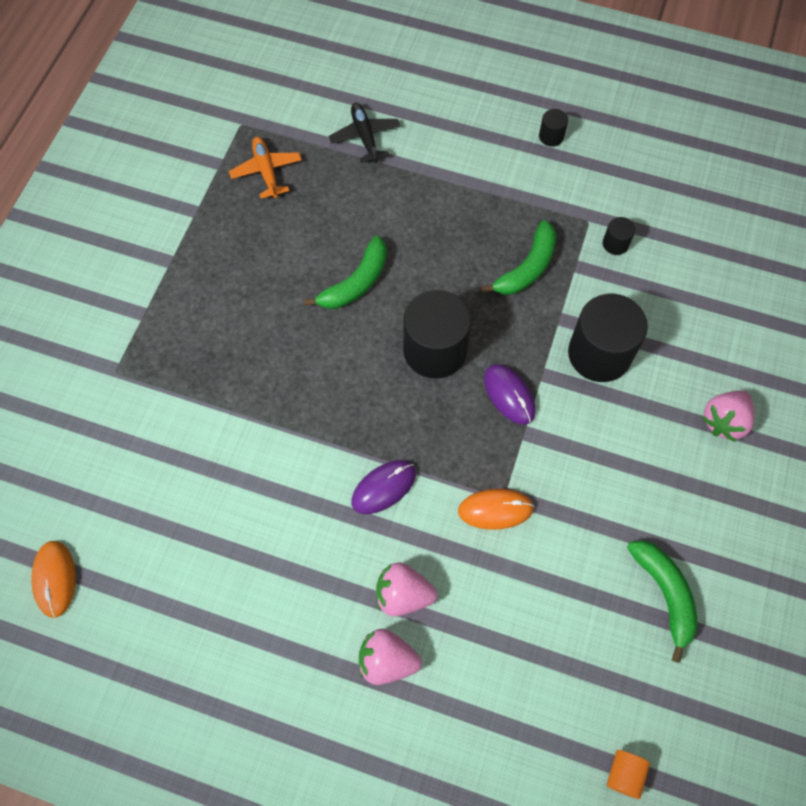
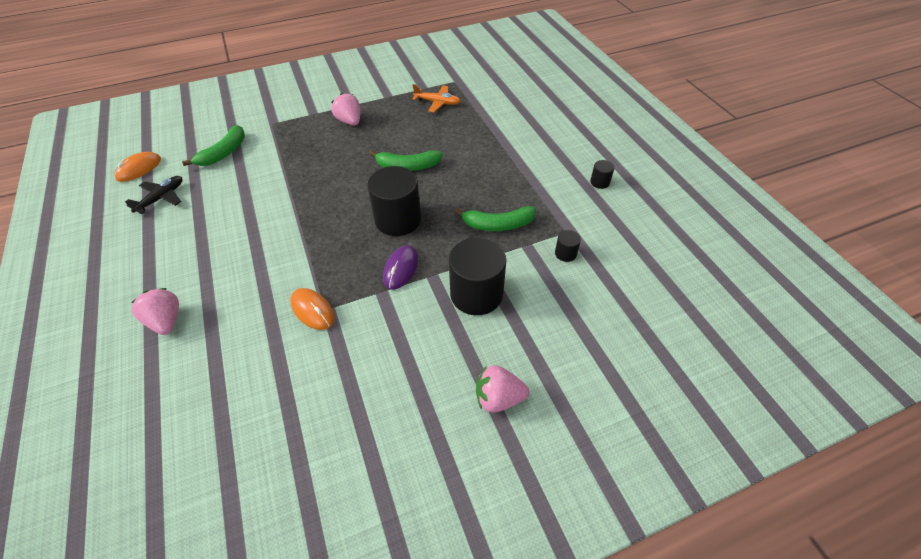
camera: 50 degrees right, 15 degrees down
(266, 171) = (437, 103): orange plane -> orange plane turned 75 degrees clockwise
(365, 137) = (500, 119): black plane -> black plane (161, 198)
(384, 487) = (286, 251): purple mouse -> none
(403, 595) = (218, 302): pink strawberry -> pink strawberry (349, 121)
(624, 774) = (148, 515): orange cylinder -> none
(665, 594) = (320, 448): green banana -> green banana (224, 153)

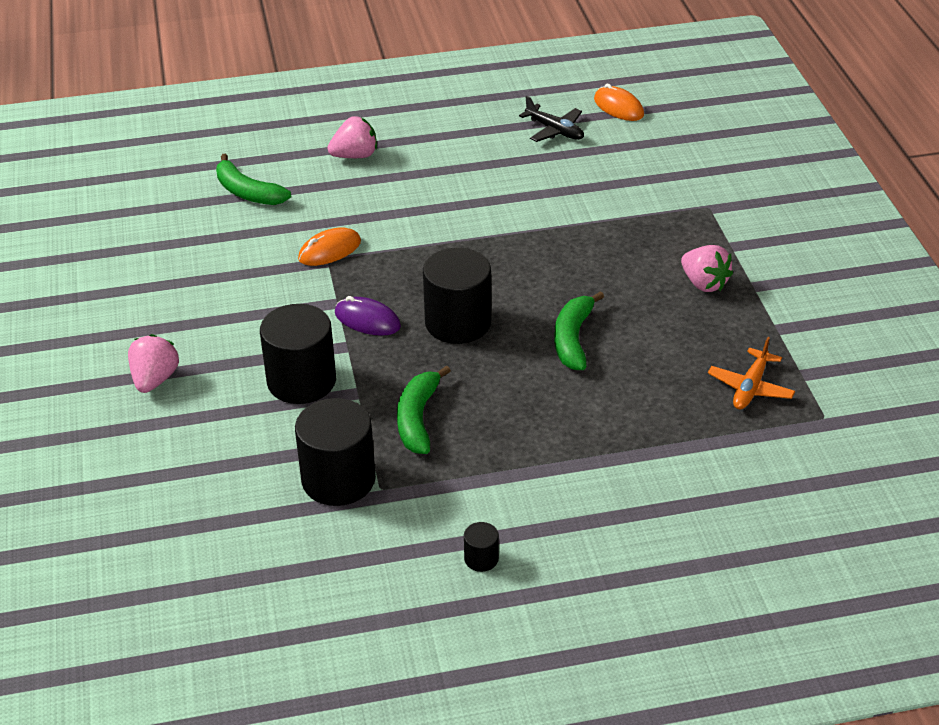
camera: 100 degrees right, 10 degrees down
(224, 153) = (640, 169): green banana -> green banana (248, 192)
(349, 121) = (704, 283): pink strawberry -> pink strawberry turned 75 degrees clockwise
(565, 253) = (338, 479): black cylinder -> black cylinder, size x2.27

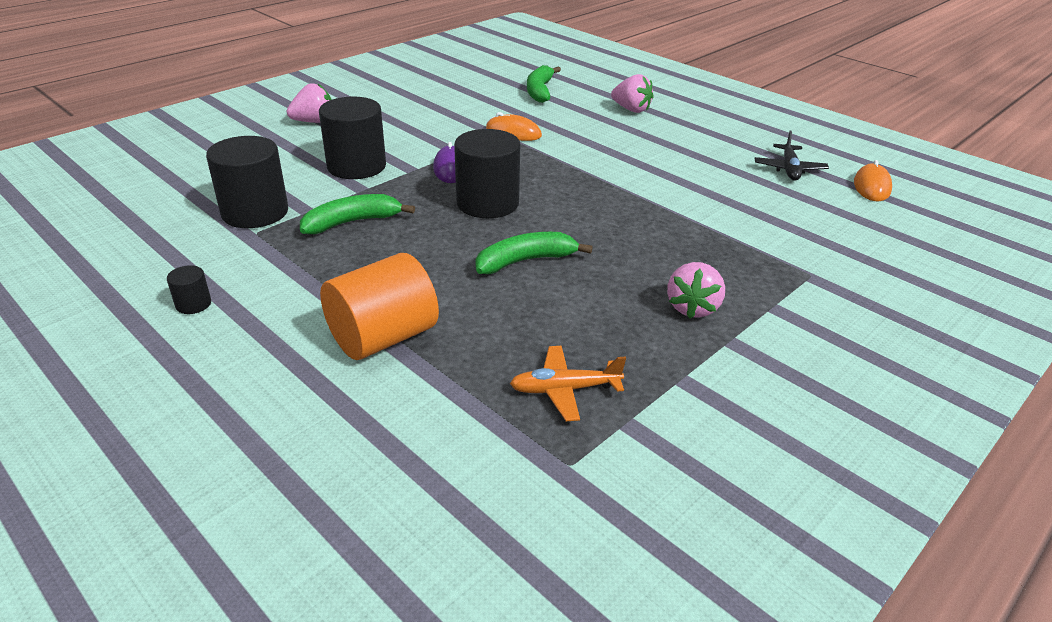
camera: 55 degrees right, 5 degrees down
(620, 457) = (383, 337): none -> orange cylinder

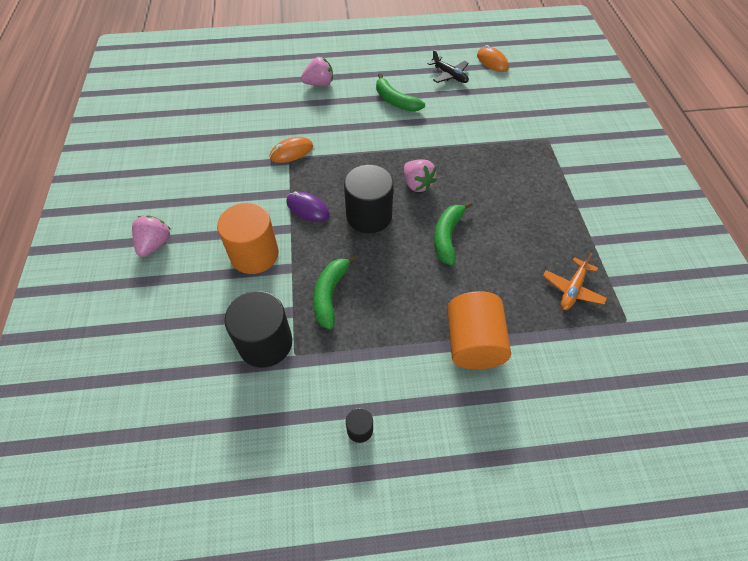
camera: 50 degrees left, 20 degrees up
(356, 166) = (254, 254): black cylinder -> orange cylinder
(540, 91) = (246, 105): green banana -> green banana (395, 101)
(692, 308) = (542, 198): pink strawberry -> pink strawberry (417, 184)

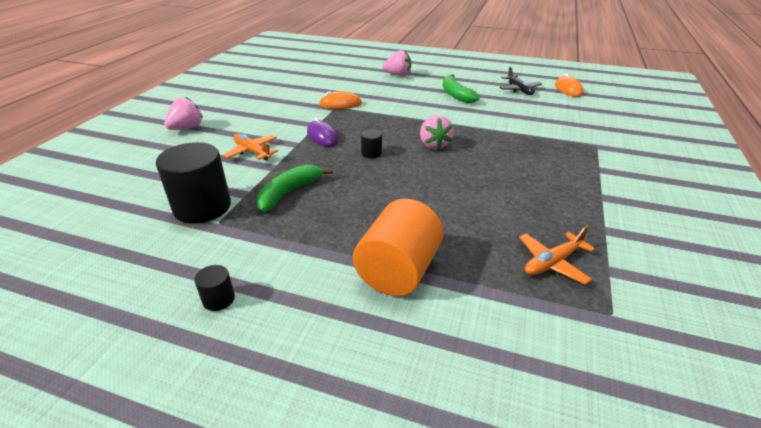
camera: 25 degrees right, 20 degrees down
(254, 254) = (252, 152): orange cylinder -> orange plane
(369, 216) = (371, 153): black cylinder -> black cylinder, size x0.44
(447, 236) = (436, 184): green banana -> none

